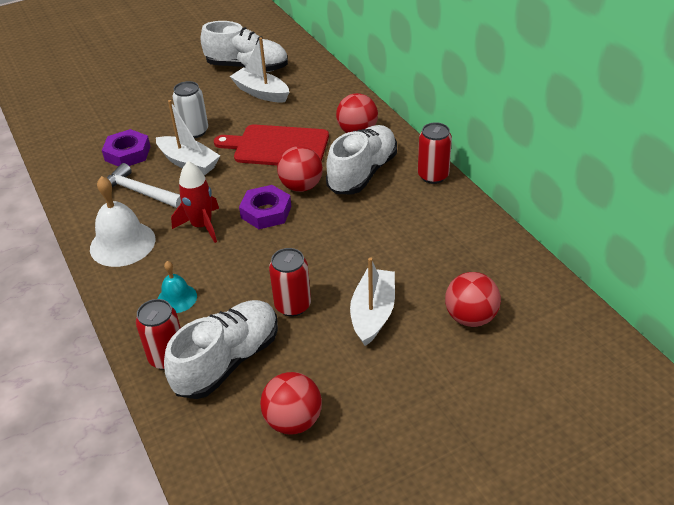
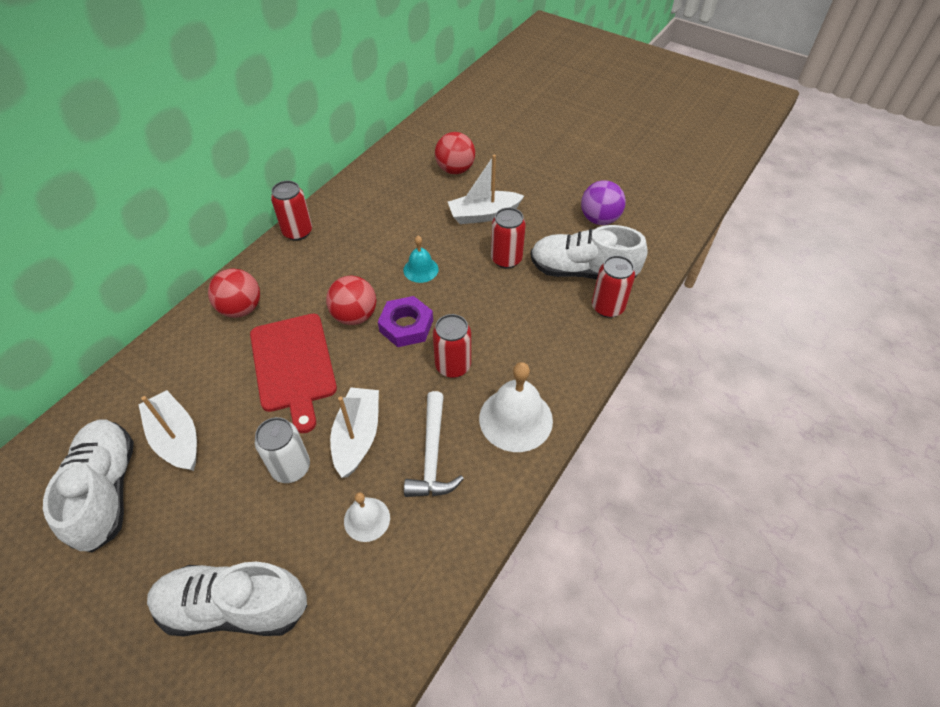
camera: 120 degrees left, 10 degrees up
(128, 153) = (367, 519): purple nut -> white bell
(177, 298) = (550, 335): turquoise bell -> turquoise bell (421, 269)
(202, 226) = (453, 366): red rocket -> red can
(261, 93) = (176, 438): white boat -> white boat turned 135 degrees clockwise
(293, 420) = (599, 219): red ball -> purple ball
(362, 173) = (313, 279): white shoe -> white shoe (234, 607)

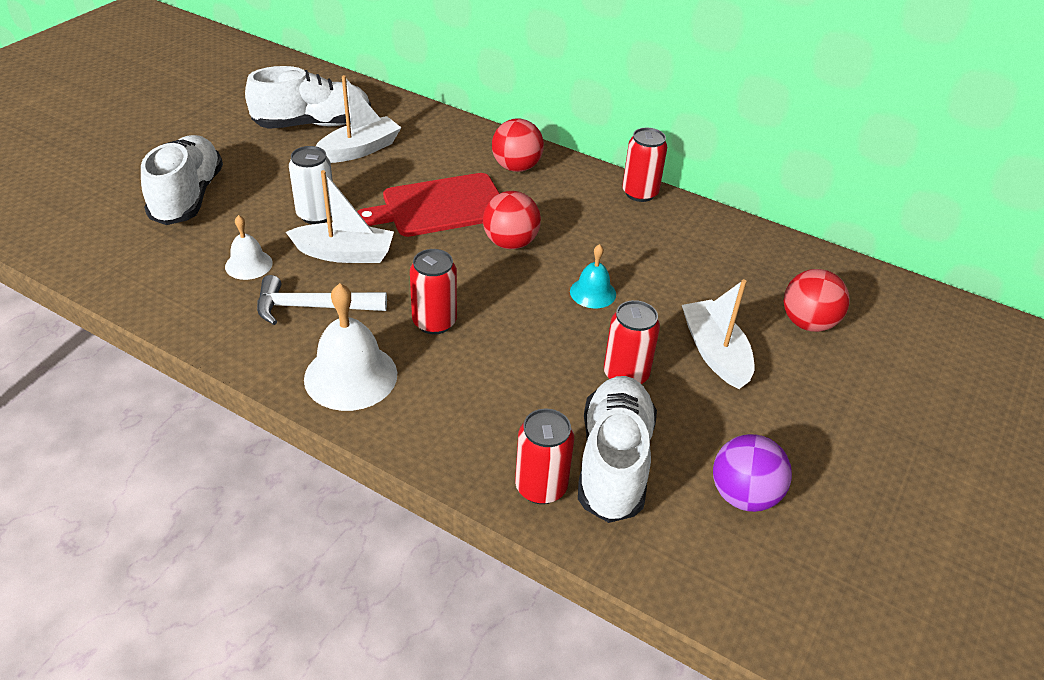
camera: 85 degrees right, 10 degrees down
(406, 326) = (497, 283): purple nut -> none

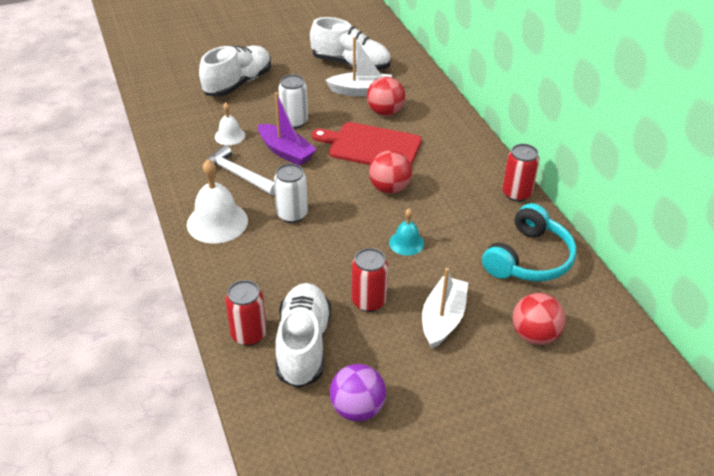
camera: 40 degrees right, 0 degrees up
(345, 254) = (286, 152): white boat -> purple boat
(434, 322) = (292, 214): red can -> white can
(516, 167) = (449, 141): red ball -> red ball (385, 112)
(613, 462) = (303, 345): white shoe -> white shoe turned 45 degrees counterclockwise
(720, 251) = (528, 258): none -> turquoise headphones

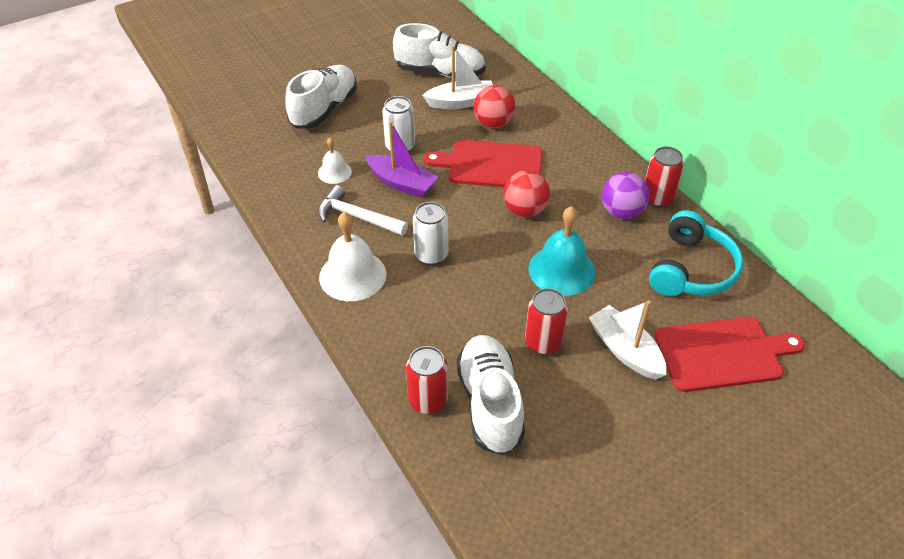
camera: 10 degrees left, 5 degrees up
(357, 408) = (568, 465): purple ball -> purple ball (621, 212)
(406, 243) = (561, 270): turquoise bell -> turquoise bell, size x1.77
(443, 319) = (625, 350): white boat -> white boat turned 45 degrees counterclockwise
(534, 335) = (722, 353): red ball -> red cutting board

